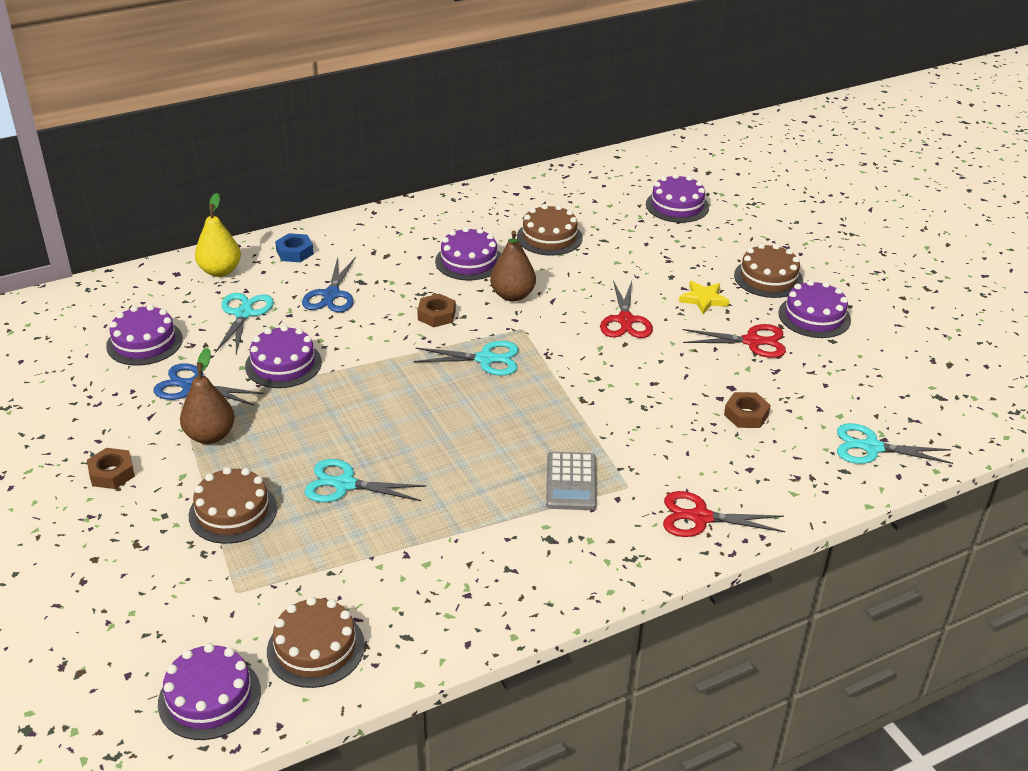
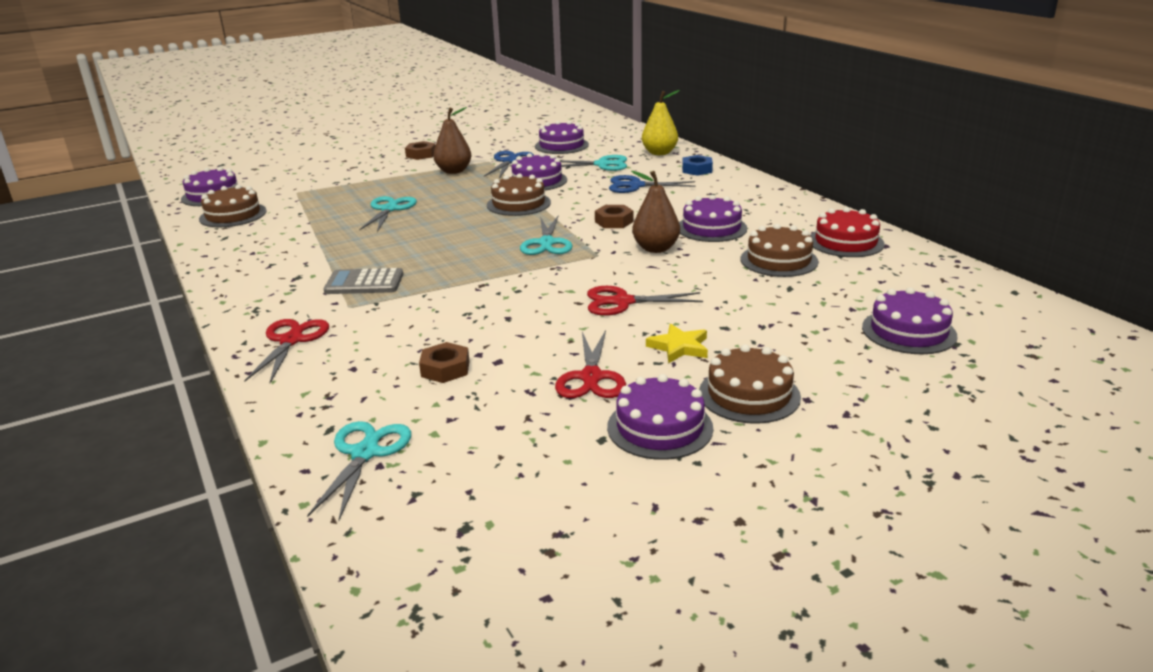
camera: 90 degrees right, 10 degrees down
(233, 512) = (372, 184): brown cake -> brown cake (518, 204)
(516, 202) = (845, 242): none -> red cake

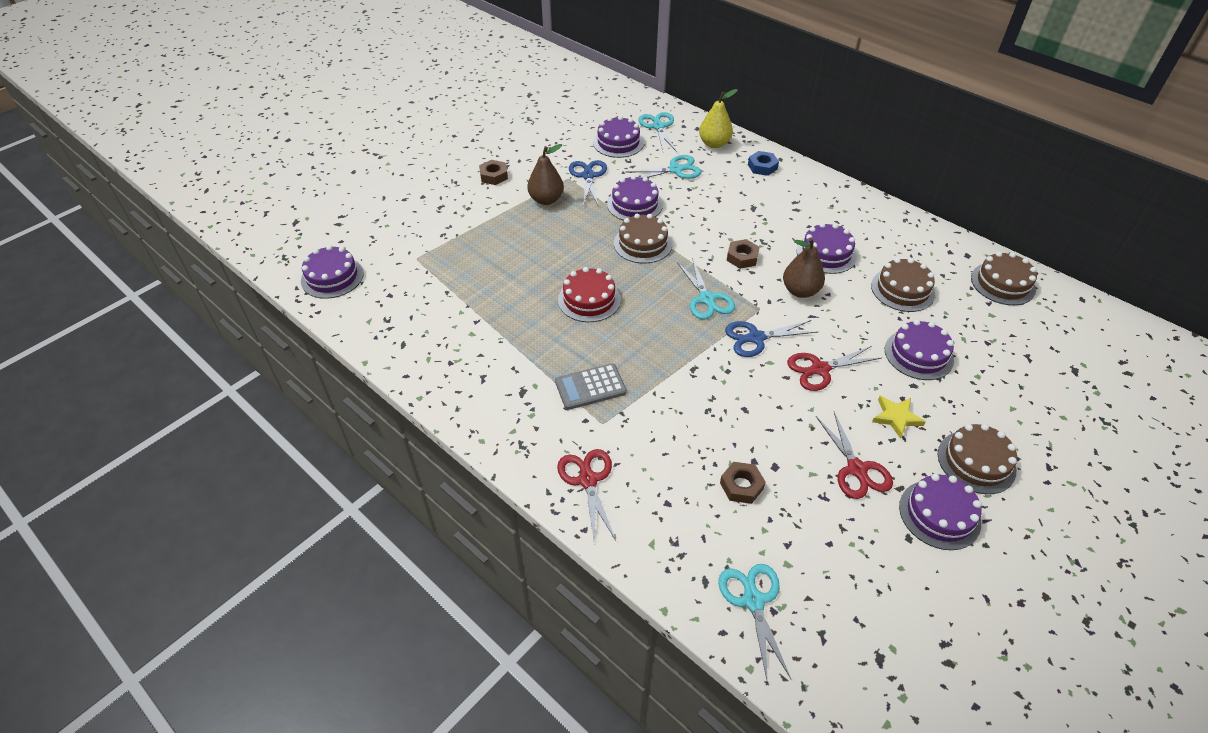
camera: 20 degrees left, 20 degrees up
(233, 215) = (381, 306): brown cake -> brown cake (1002, 283)
(389, 209) = (530, 272): turquoise scissors -> turquoise scissors (658, 127)
(636, 186) = (726, 199): blue scissors -> blue scissors (756, 338)
(845, 242) = (937, 256): red cake -> red cake (589, 299)
(908, 331) = (1039, 362): purple cake -> purple cake (918, 354)

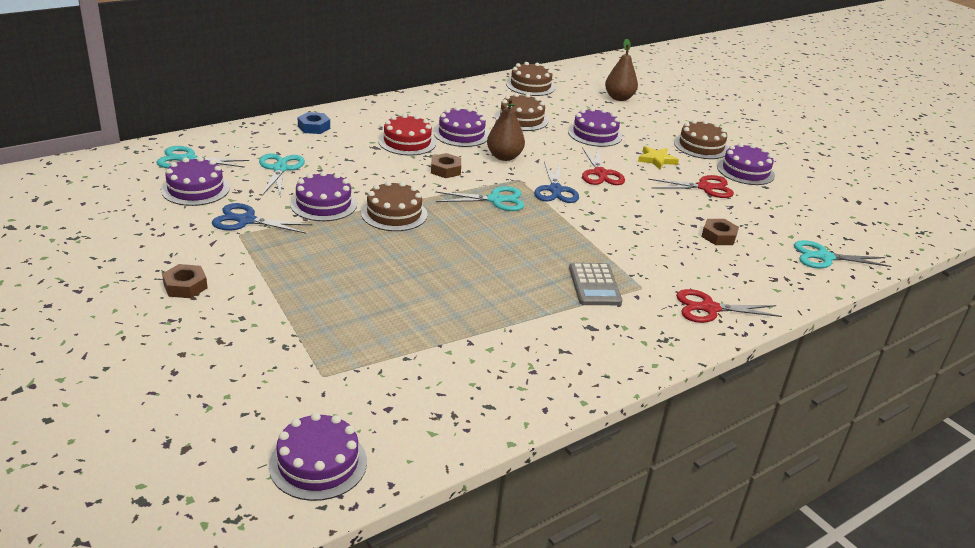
camera: 80 degrees left, 15 degrees down
(546, 200) = (270, 256): brown pear -> brown pear (619, 98)
(589, 299) = (467, 262): red cake -> red cake (407, 142)
(714, 144) = (252, 139): yellow pear -> none

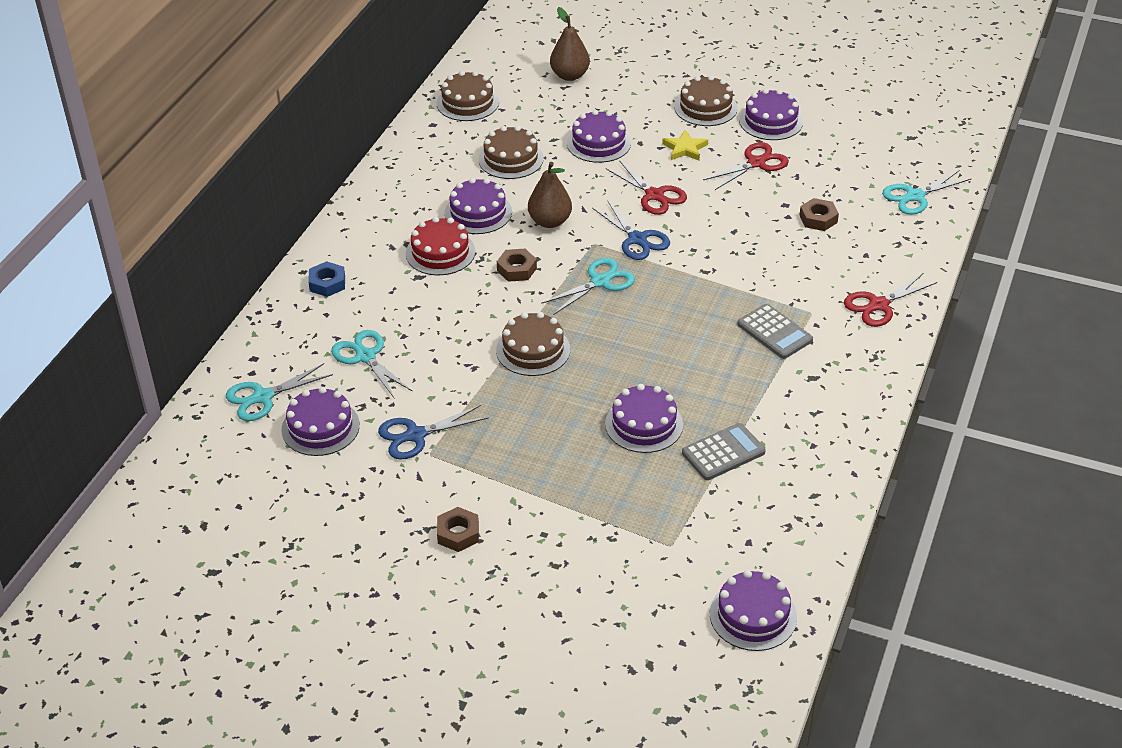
camera: 30 degrees left, 10 degrees up
(323, 204) = (459, 375): purple cake -> purple cake (644, 424)
(450, 338) = (723, 452): none -> grey calculator

